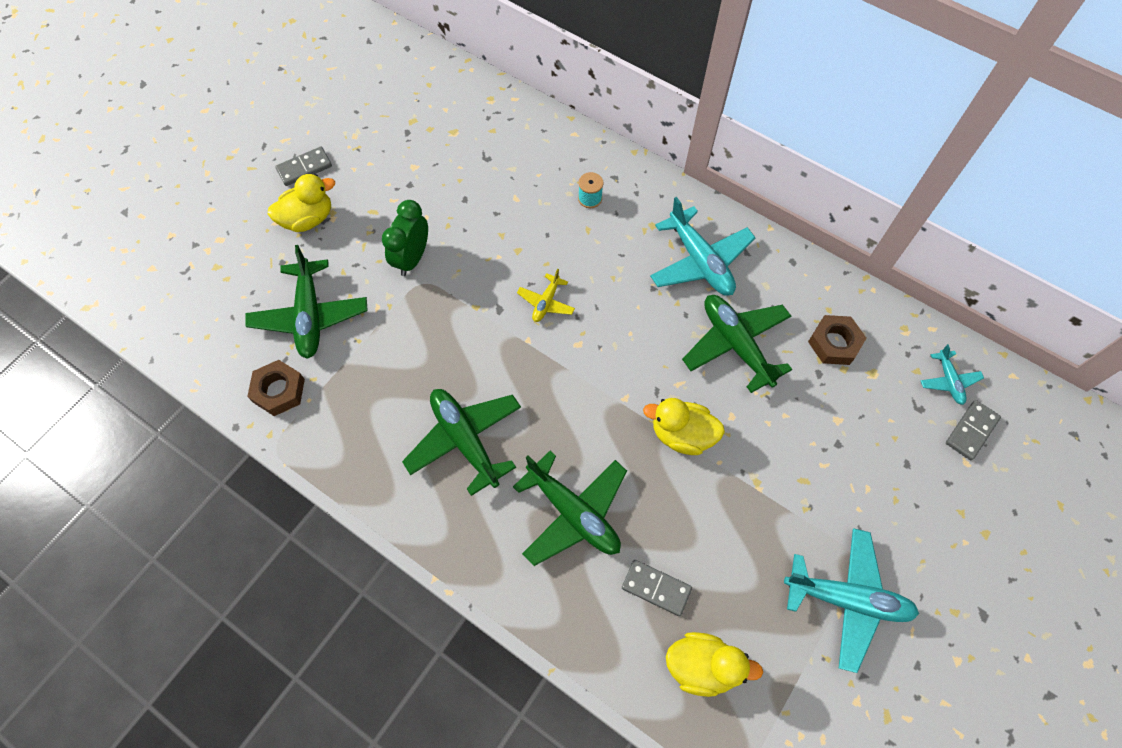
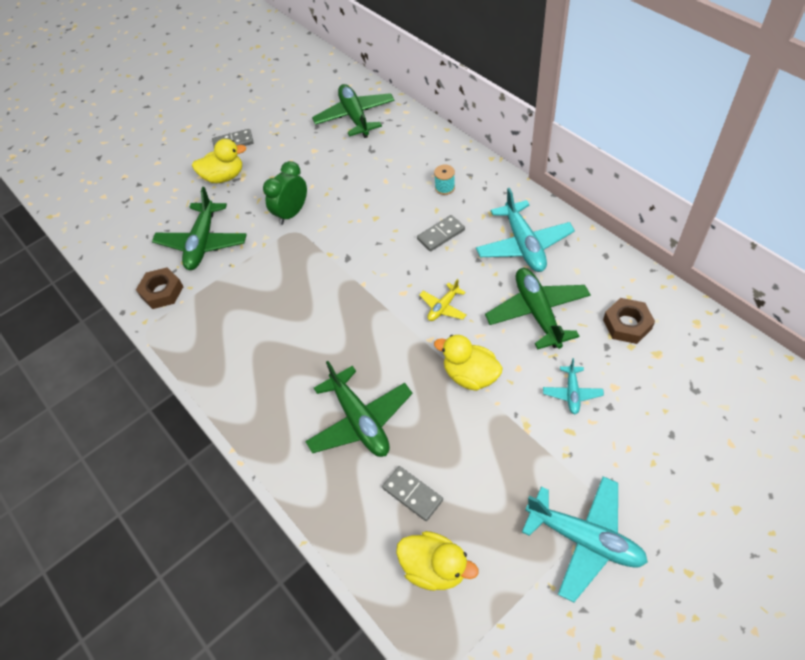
camera: 20 degrees right, 10 degrees down
(465, 440) = (290, 350): green plane -> green plane (355, 117)
(546, 302) = (386, 258): yellow plane -> yellow plane (443, 307)
(948, 381) = (729, 371): turquoise plane -> turquoise plane (572, 393)
(971, 431) = (742, 417): grey domino -> grey domino (441, 234)

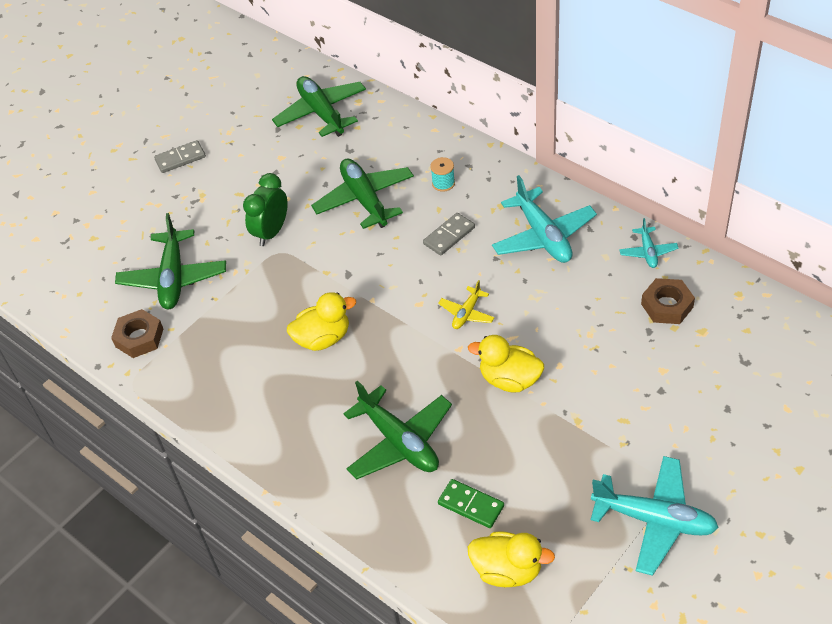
camera: 10 degrees left, 5 degrees down
(224, 177) = (179, 200): yellow duck -> yellow duck (323, 338)
(412, 494) = (471, 505): grey domino -> green domino
(537, 312) = (570, 306): green plane -> green plane (364, 199)
(572, 393) = (620, 382): turquoise plane -> turquoise plane (648, 252)

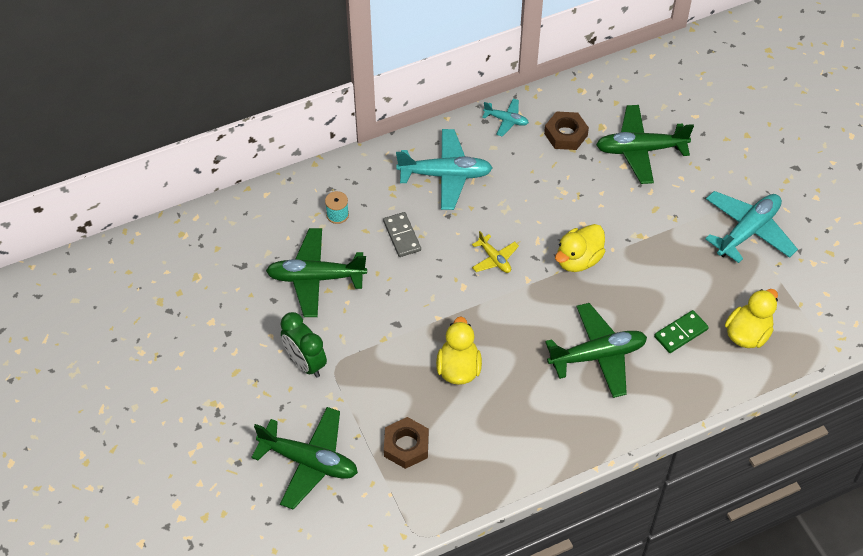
camera: 70 degrees left, 5 degrees up
(139, 338) = (367, 513): brown nut -> brown nut (406, 446)
(180, 158) = (147, 405): grey domino -> none
(321, 113) = (175, 268): green plane -> green plane (640, 150)

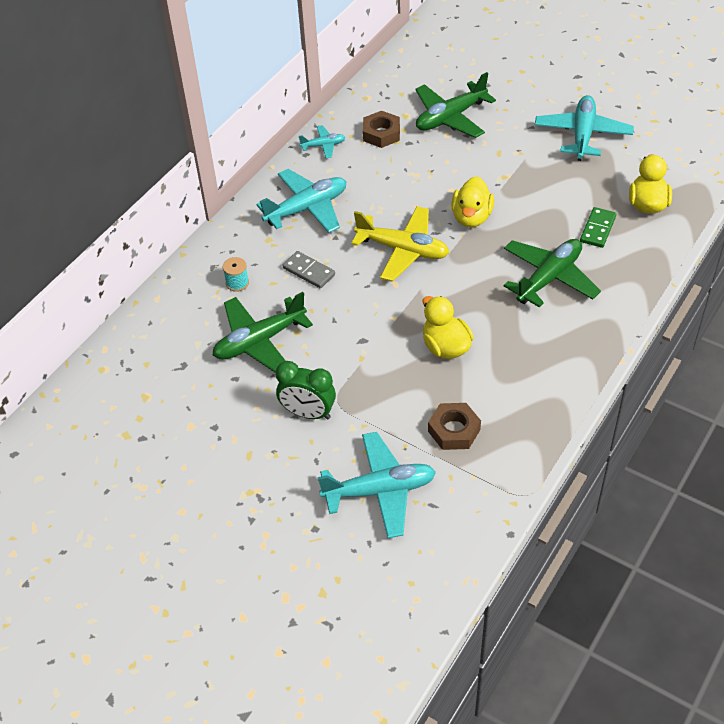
camera: 30 degrees left, 5 degrees down
(309, 462) = (380, 491): green plane -> turquoise plane
(494, 259) = (403, 250): yellow plane -> yellow plane, size x1.95

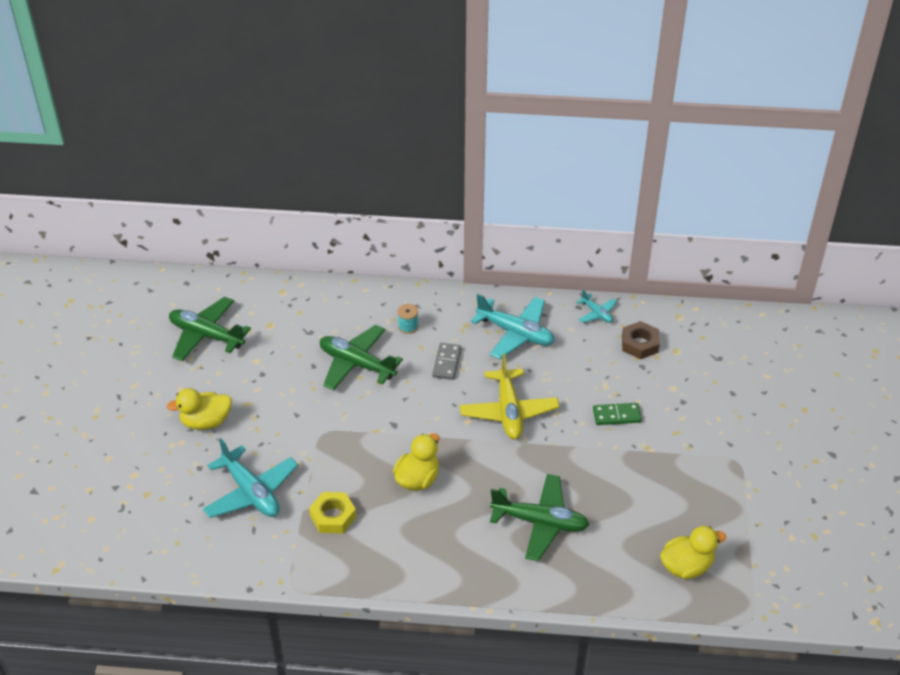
camera: 60 degrees right, 5 degrees down
(308, 413) = (302, 421): green clock -> none
(450, 117) = (697, 382): green plane -> green plane (206, 335)
(454, 430) = (333, 516): brown nut -> yellow nut
(471, 217) = (579, 442): yellow duck -> yellow duck (206, 422)
(582, 134) = (748, 485): turquoise plane -> none
(598, 229) = (626, 538): green domino -> green domino (616, 415)

